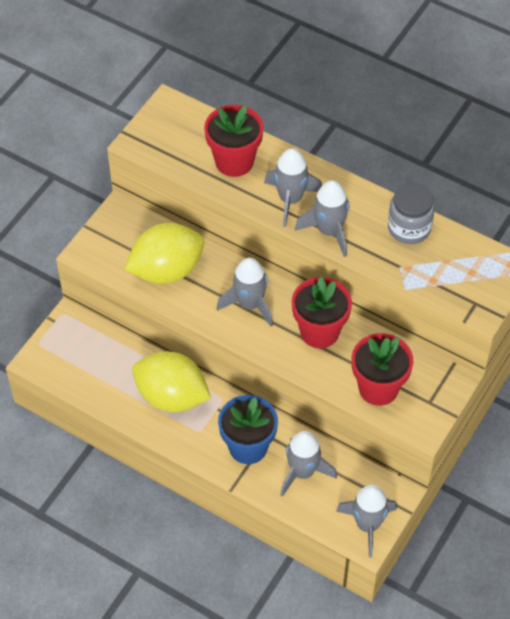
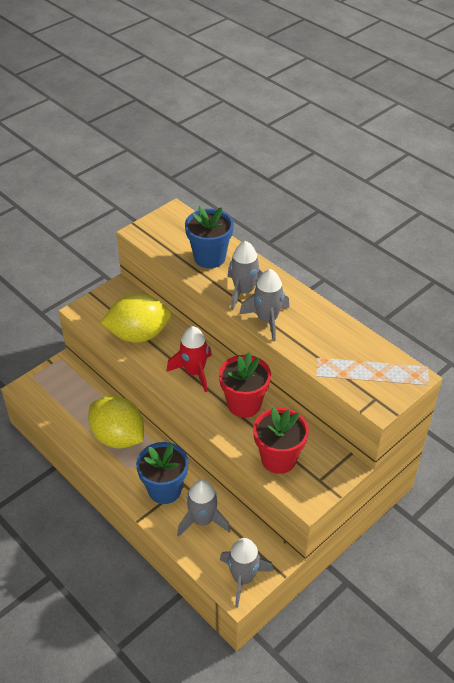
camera: 15 degrees right, 10 degrees down
(234, 161) = (209, 257): red flower pot -> blue flower pot
(249, 304) = (194, 372): grey rocket -> red rocket
(409, 228) = (335, 330): grey jar -> none

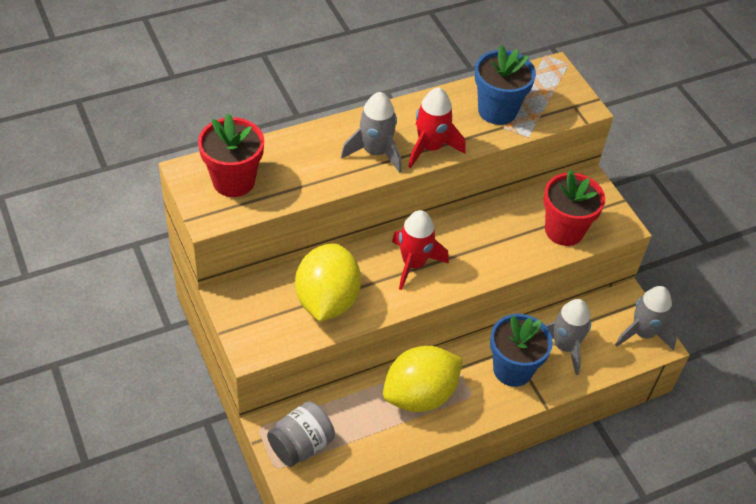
camera: 75 degrees left, 5 degrees up
(54, 383) = (301, 445): none -> grey jar
(209, 257) = (299, 164): blue flower pot -> blue flower pot (497, 110)
(244, 404) = (480, 235): red flower pot -> red flower pot (233, 181)
(267, 320) = (430, 148): grey rocket -> red rocket

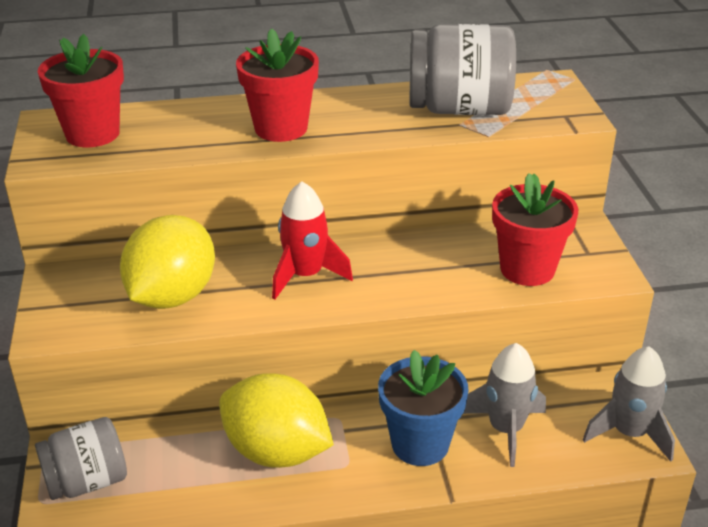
camera: 20 degrees right, 15 degrees down
(375, 152) = (281, 128): grey rocket -> red flower pot
(420, 395) = (276, 452): yellow lemon -> yellow lemon turned 45 degrees clockwise
(430, 148) = (353, 132): red rocket -> none
(497, 110) = (459, 109): blue flower pot -> grey jar

